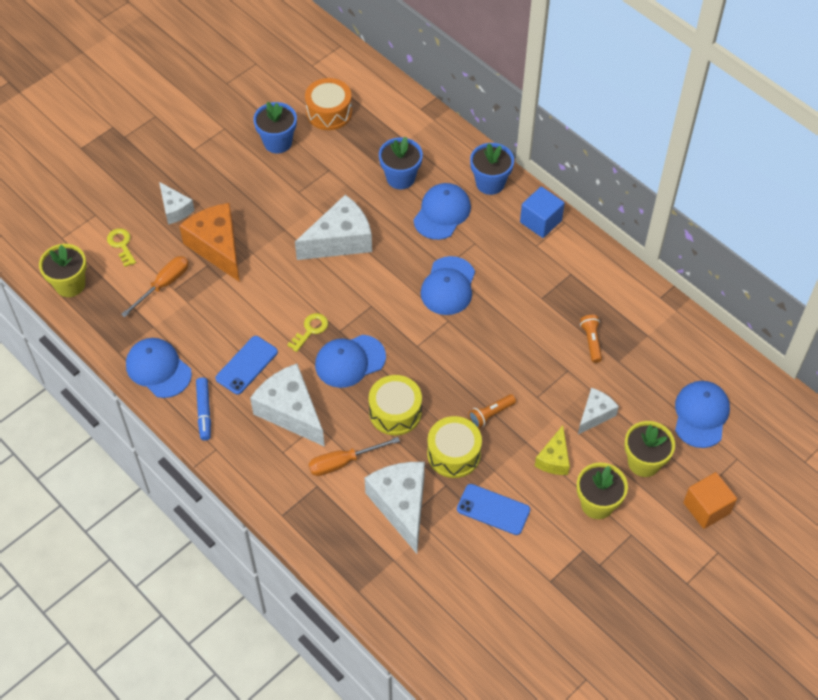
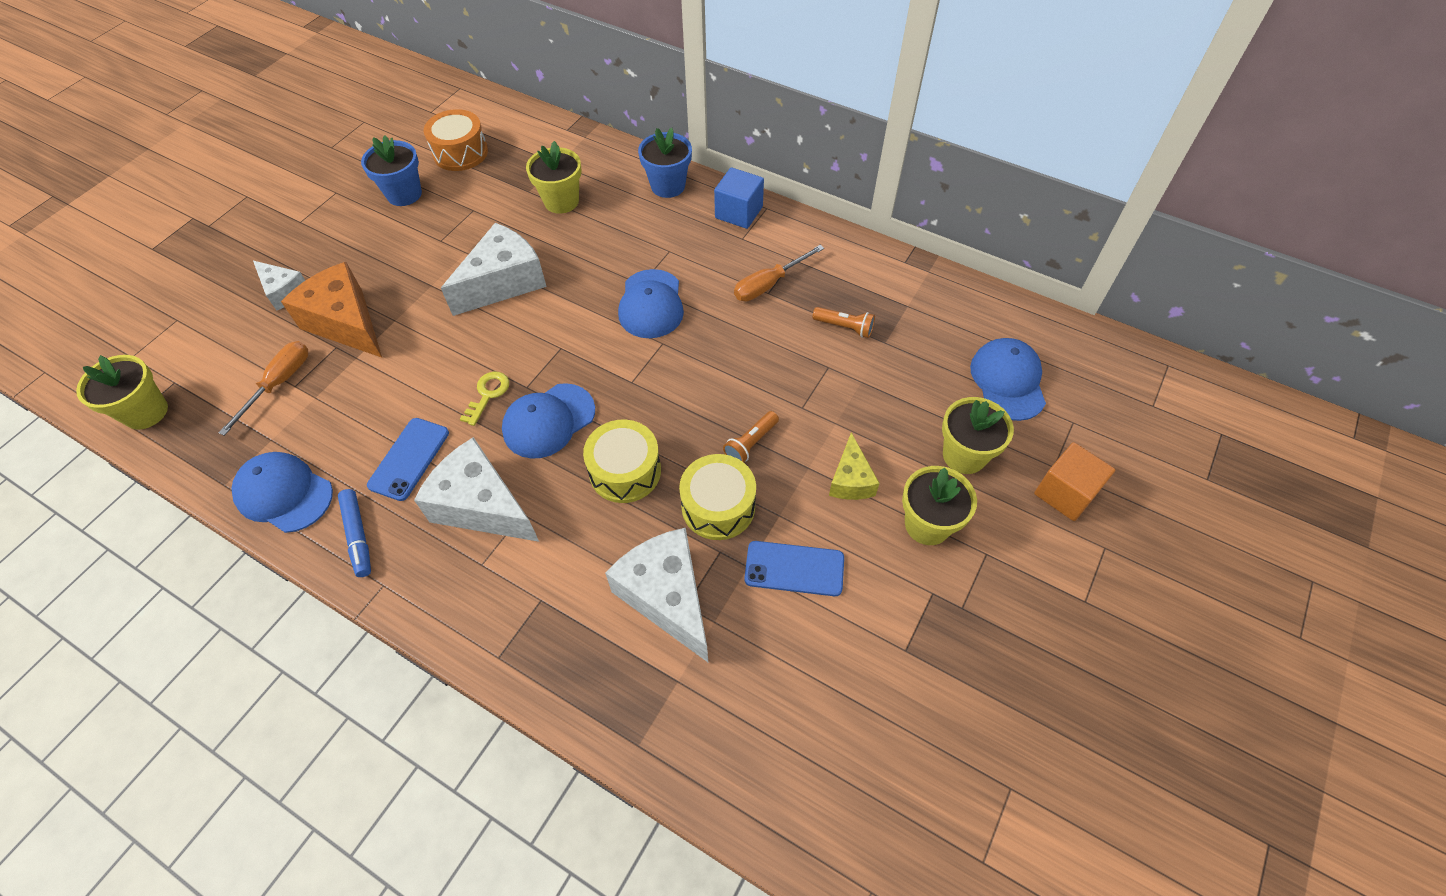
camera: 15 degrees left, 0 degrees up
(121, 245) = (215, 348): yellow key -> none
(343, 462) = (570, 556): orange screwdriver -> orange screwdriver (769, 284)
(400, 178) = (561, 201): blue flower pot -> yellow flower pot
(442, 213) = (621, 227): blue cap -> none
(591, 341) = (844, 327): orange flashlight -> orange flashlight turned 135 degrees clockwise
(595, 414) = (881, 411): white cheese -> none

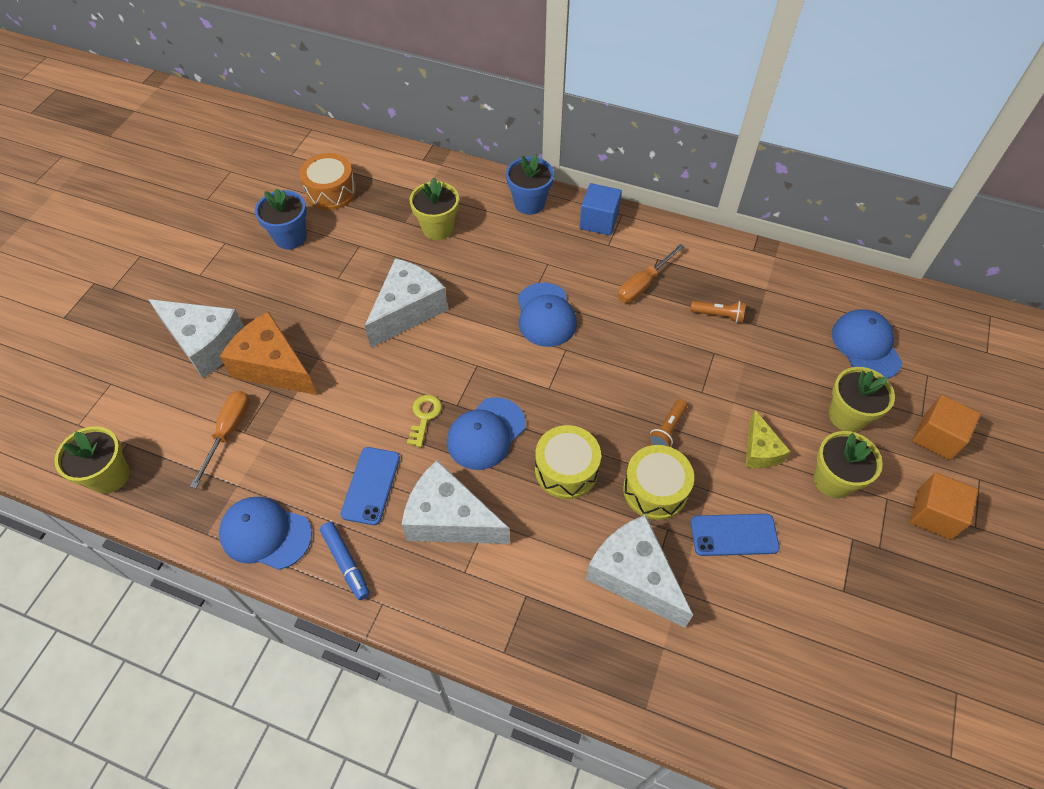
camera: 10 degrees left, 0 degrees up
(284, 291) = (205, 344): white cheese -> white cheese, size x1.78
(1037, 580) = (933, 514): none -> orange cube

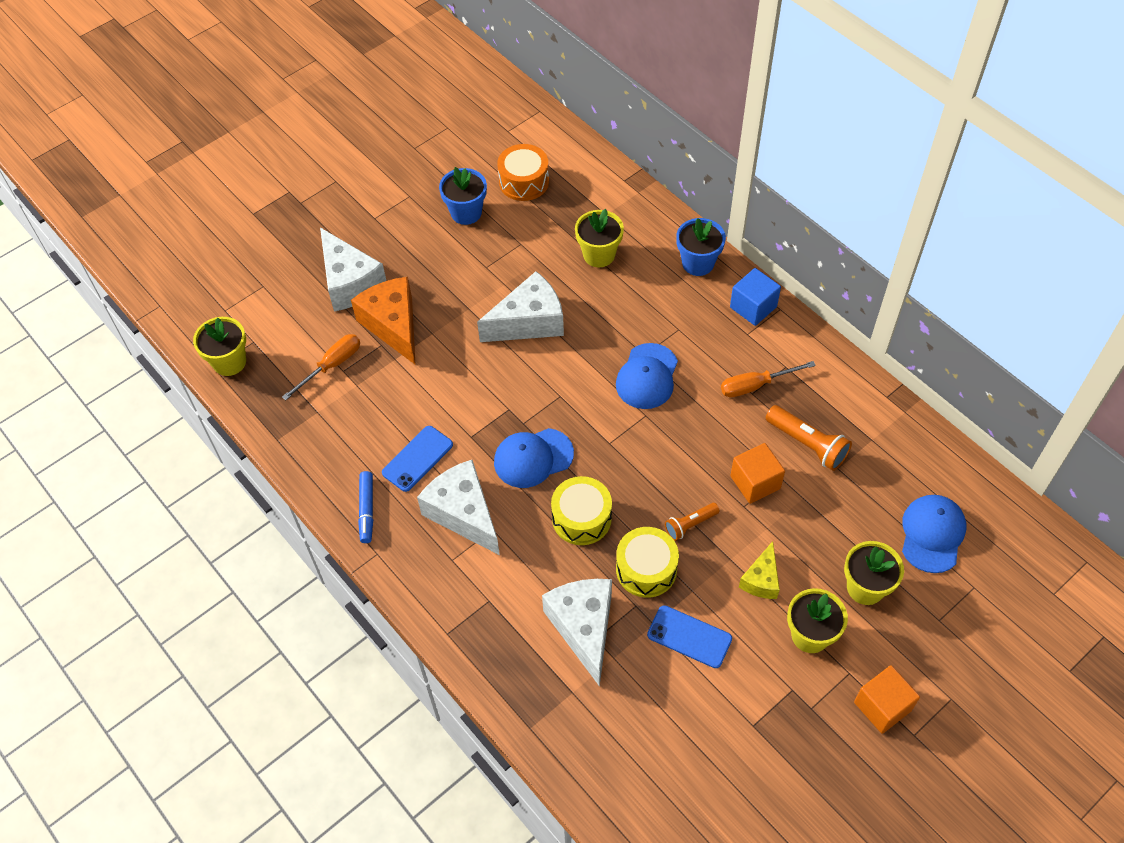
camera: 30 degrees right, 0 degrees up
(265, 534) = (319, 459): blue cap -> none
(424, 417) = (490, 421): yellow key -> none
(718, 315) = (807, 444): orange flashlight -> orange flashlight, size x1.61
(936, 437) = (938, 645): orange cube -> orange cube (755, 482)

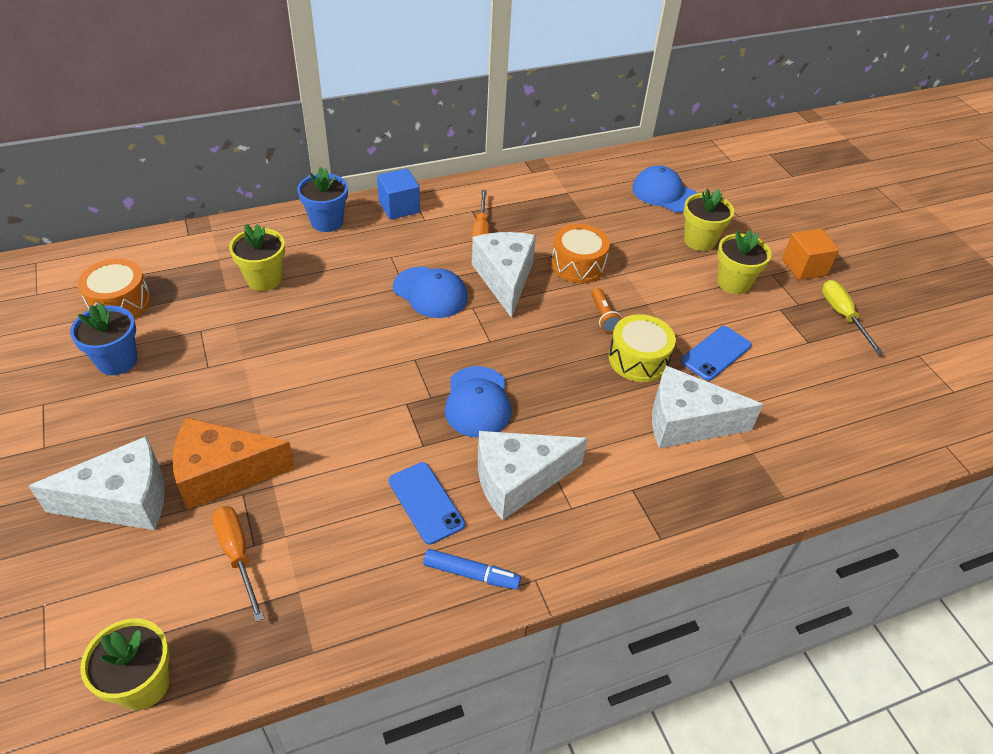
camera: 75 degrees left, 10 degrees down
(529, 322) = (307, 354): white cheese -> white cheese (505, 279)
(581, 518) = (565, 387): yellow drum -> none
(755, 482) = (578, 265): orange cube -> orange drum
(761, 580) = (674, 292): yellow cheese -> none
(807, 444) = (555, 225): orange flashlight -> none
(817, 757) = (842, 315): none -> yellow screwdriver

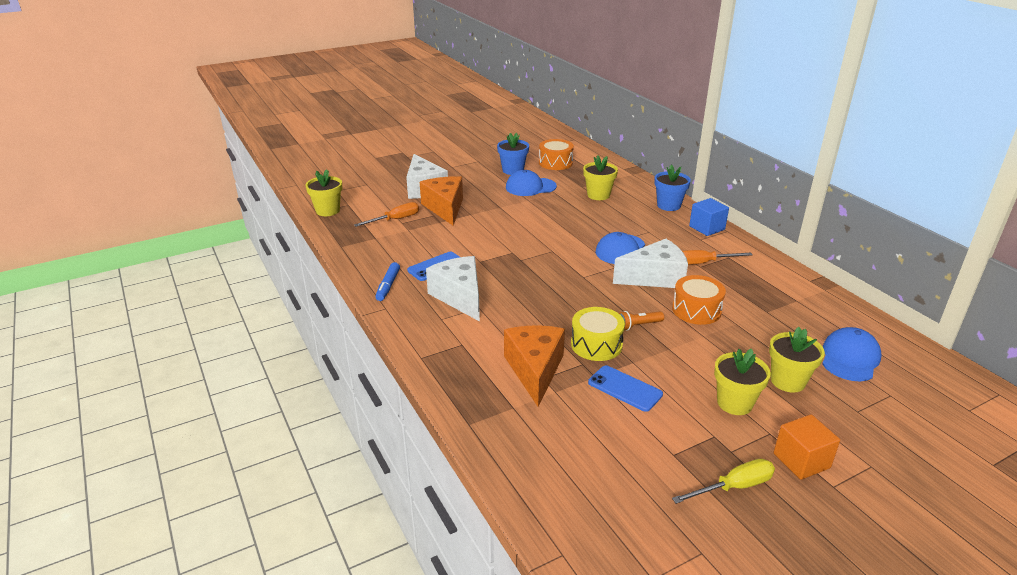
camera: 85 degrees right, 15 degrees down
(477, 402) = (522, 277): blue cap -> blue cap (530, 187)
(686, 422) = (535, 370): white cheese -> orange cheese

